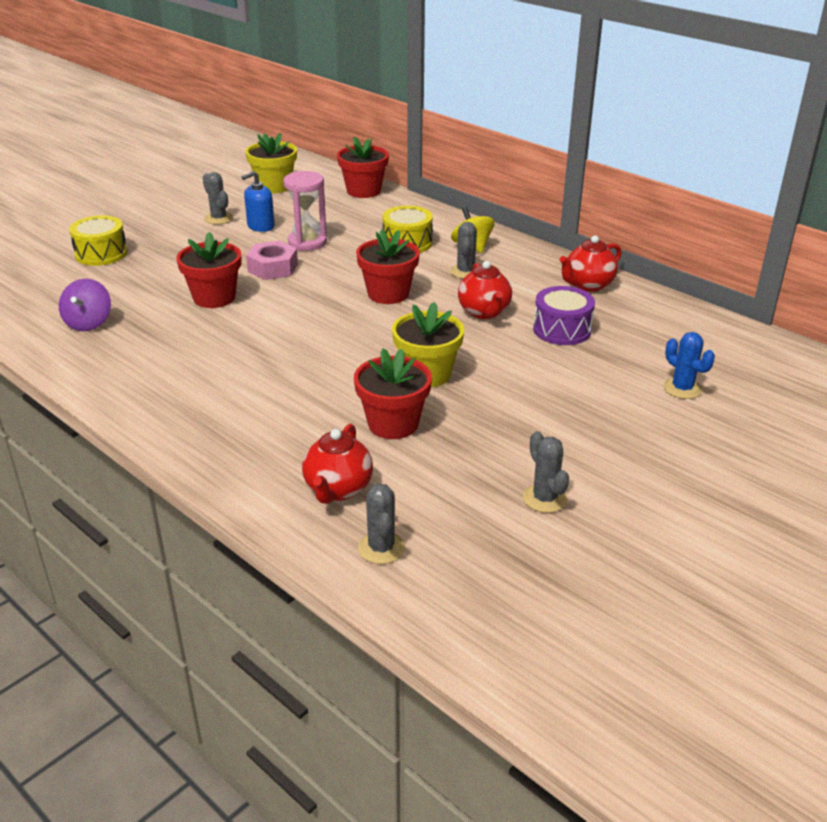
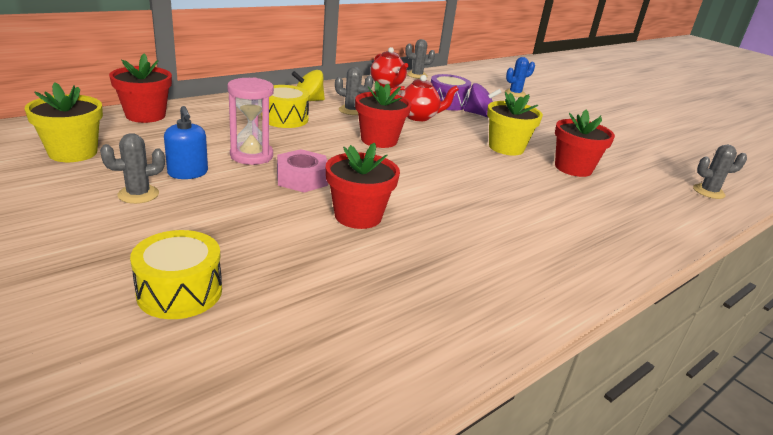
camera: 85 degrees left, 5 degrees down
(89, 323) = (399, 306): purple spinning top -> purple spinning top (479, 114)
(338, 489) = (658, 197): red teapot -> none
(544, 498) = (634, 143): grey cactus -> grey cactus (417, 75)

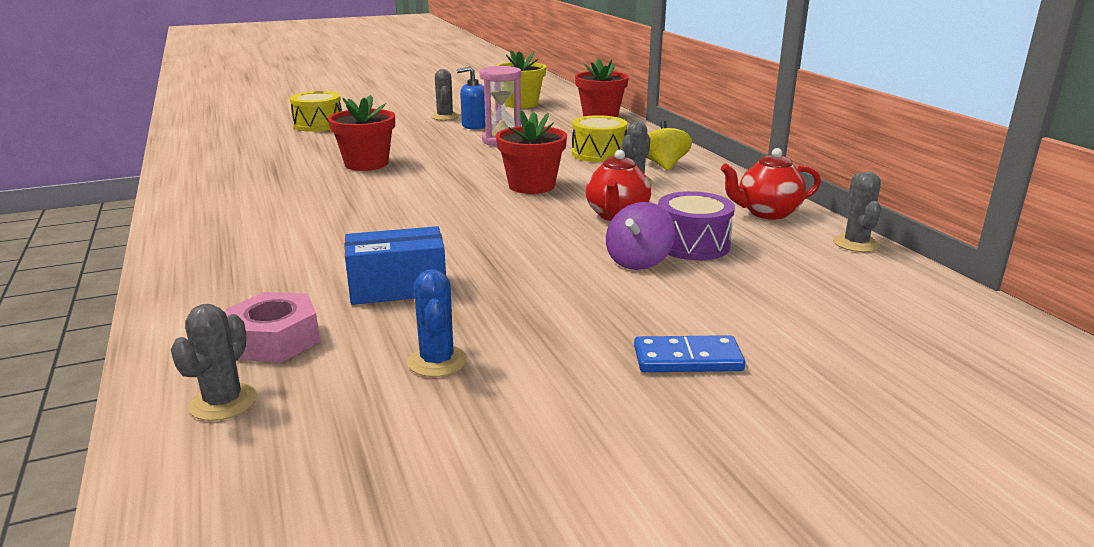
camera: 110 degrees right, 5 degrees down
(302, 179) = (446, 152): pink nut -> pink nut (275, 339)
(506, 148) = (490, 254): yellow flower pot -> none
(515, 93) = (799, 330): blue cactus -> blue cactus (437, 361)
(558, 111) = (687, 359): none -> blue domino
(573, 168) = (398, 288): red flower pot -> blue box

